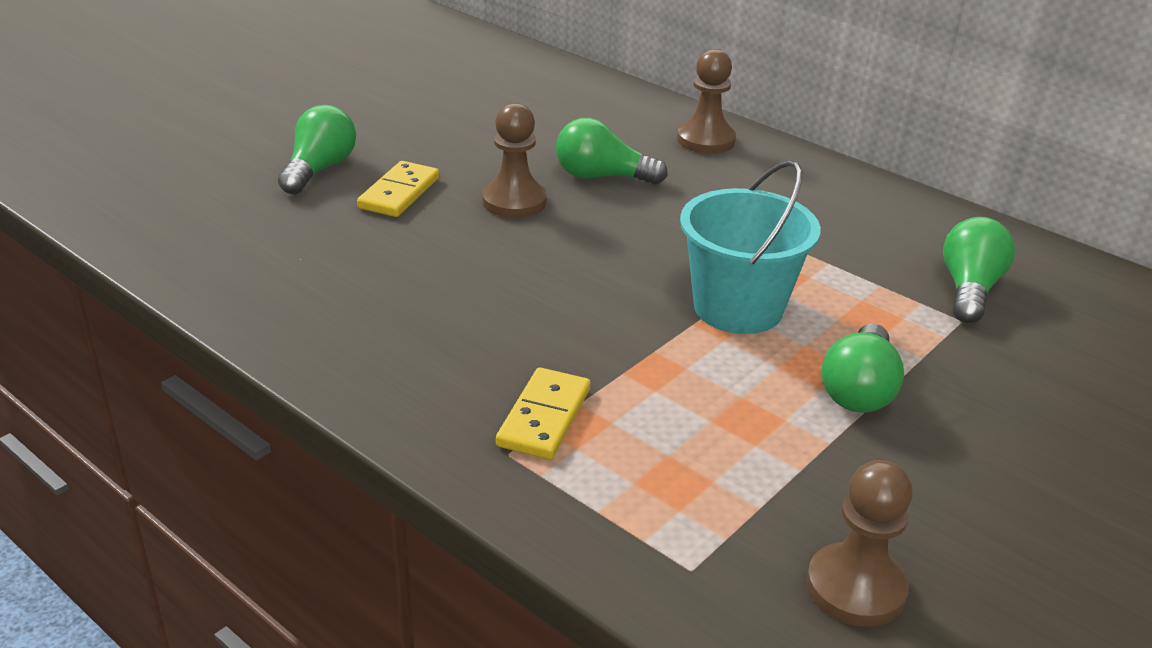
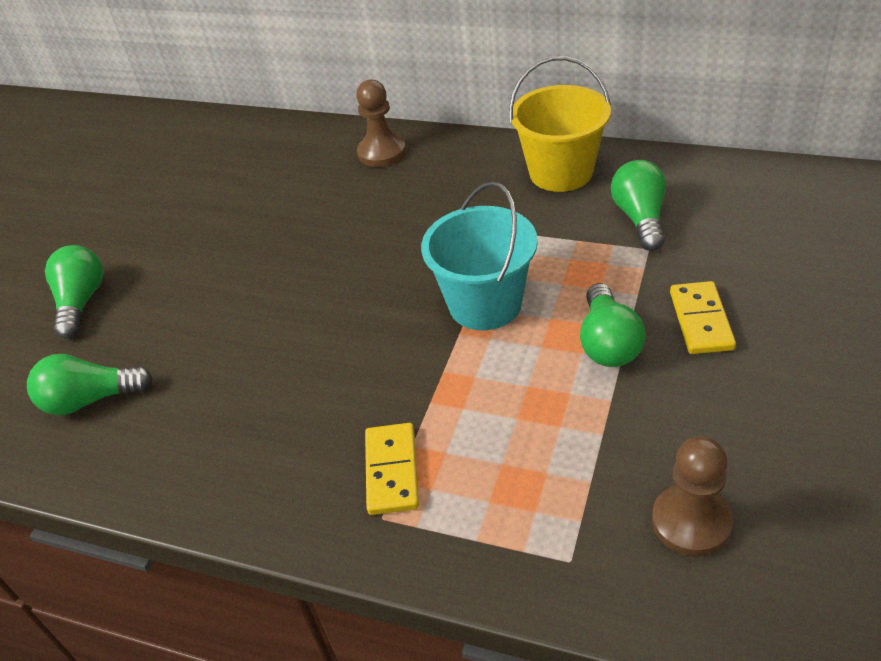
camera: 15 degrees left, 10 degrees up
(399, 193) = (163, 300): yellow domino -> yellow domino (701, 320)
(514, 201) = (262, 271): brown pawn -> none
(602, 177) = (319, 219): green light bulb -> green light bulb (91, 399)
(899, 219) = (561, 172): none -> yellow bucket

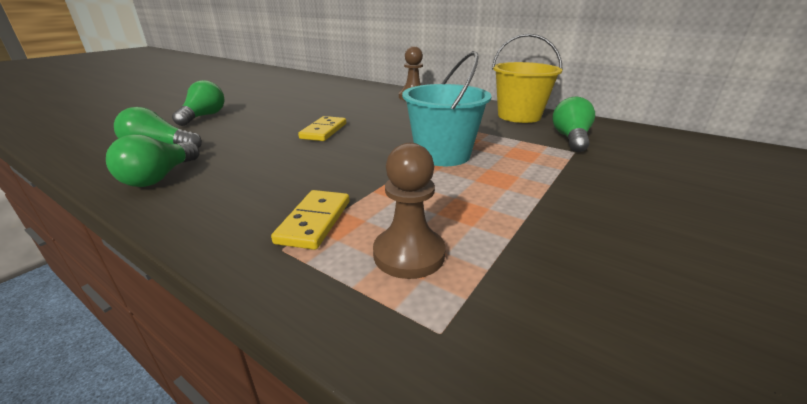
camera: 10 degrees right, 15 degrees down
(608, 342) = (531, 188): green light bulb -> green light bulb (160, 177)
(691, 522) = (595, 332): brown pawn -> brown pawn (409, 254)
(701, 320) = (616, 190): yellow domino -> yellow domino (324, 131)

